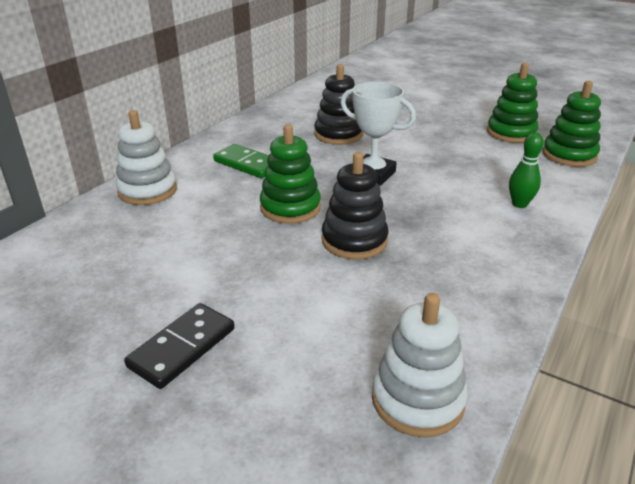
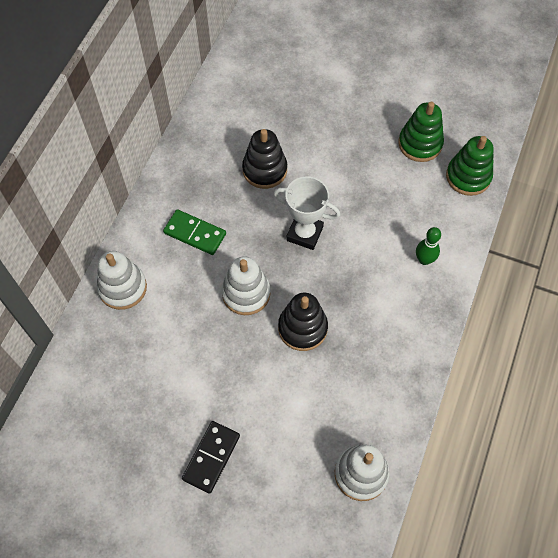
camera: 10 degrees left, 30 degrees up
(290, 208) = (246, 293): green stacking toy -> white stacking toy

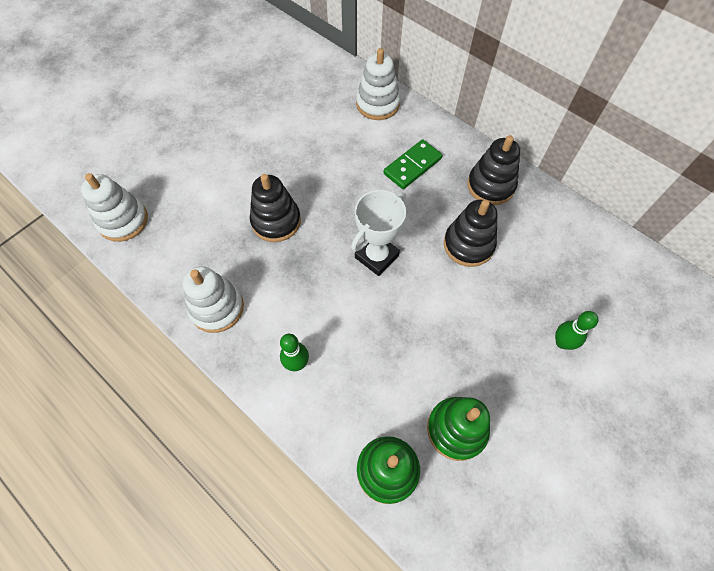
camera: 110 degrees right, 0 degrees up
(195, 167) = (490, 186): none -> black stacking toy
(211, 457) = (201, 125): black domino -> none
(246, 293) = (332, 188): white stacking toy -> white stacking toy (217, 308)
(325, 95) = (562, 342): none -> green bowling pin

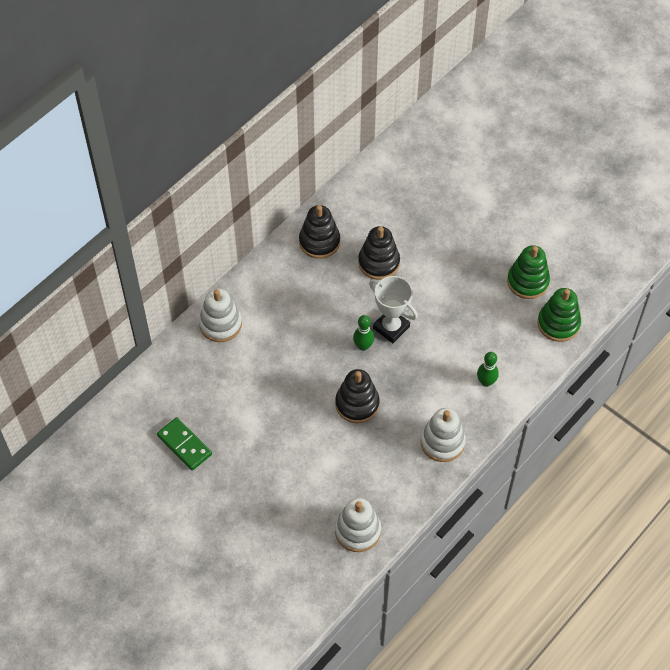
camera: 90 degrees left, 5 degrees down
(412, 166) = (297, 298): green domino -> green domino (184, 445)
(562, 342) = (460, 212): green bowling pin -> green bowling pin (363, 346)

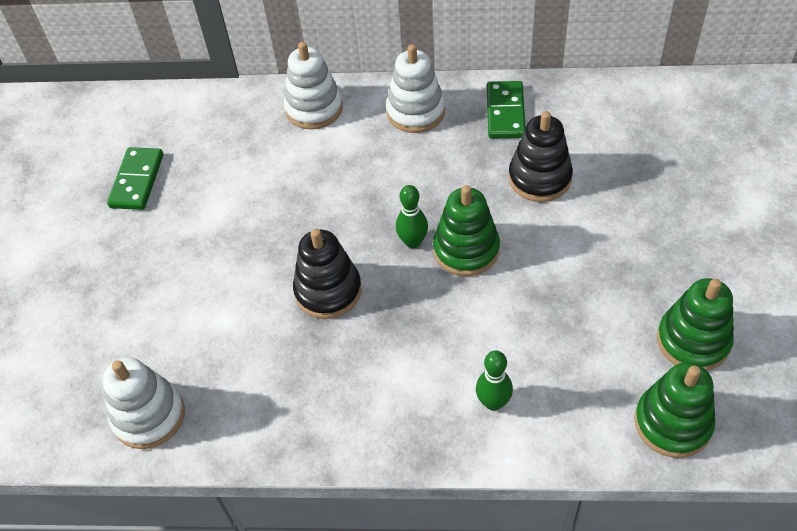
camera: 55 degrees right, 5 degrees down
(319, 242) = (505, 112): black stacking toy -> green domino
(391, 327) = (466, 250): white trophy -> green stacking toy
(442, 442) = (356, 417): white stacking toy -> white stacking toy (415, 112)

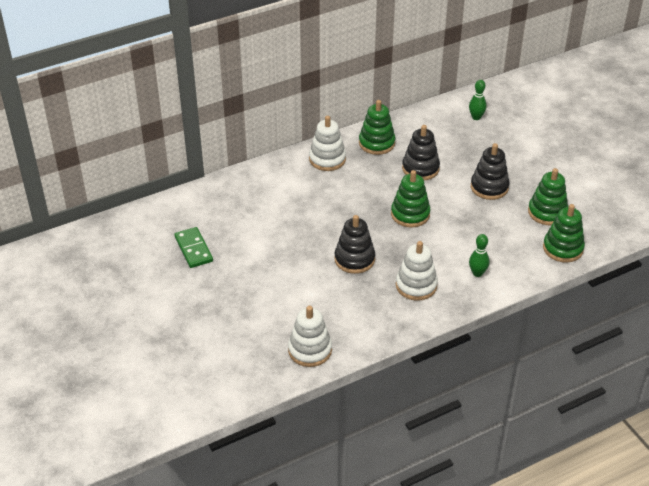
camera: 35 degrees left, 10 degrees down
(314, 109) = (267, 177): white stacking toy -> white stacking toy (416, 285)
(413, 242) = (379, 221): green bowling pin -> green bowling pin (476, 117)
(505, 112) = (376, 143): green domino -> green stacking toy
(625, 254) = (489, 187): none -> black stacking toy

